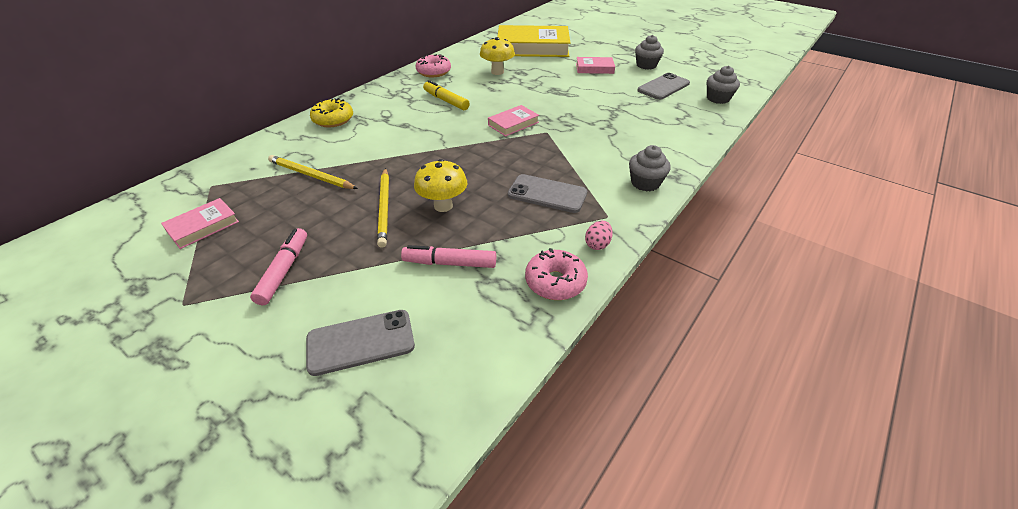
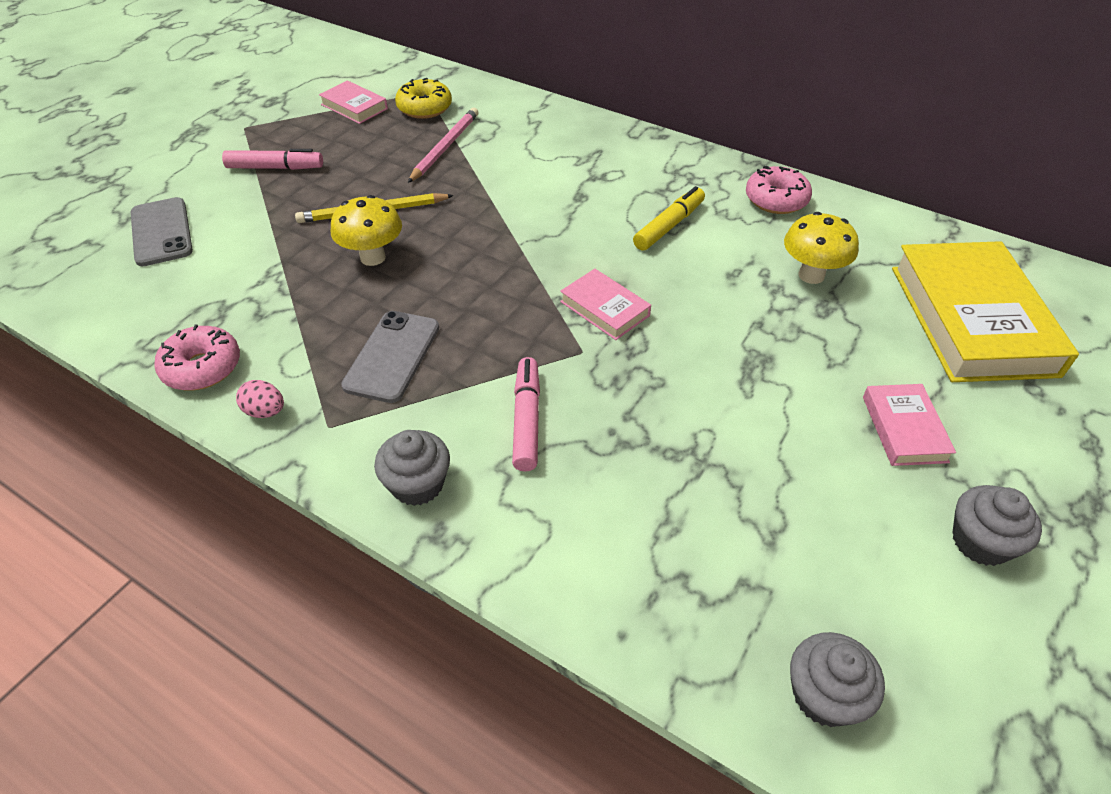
camera: 85 degrees right, 5 degrees up
(311, 175) = (445, 147): yellow pencil -> pink pencil
(333, 120) = (583, 135): yellow donut -> yellow donut (424, 108)
(450, 263) = (259, 275): pink marker -> pink marker (526, 420)
(663, 87) = (851, 566): grey phone -> none

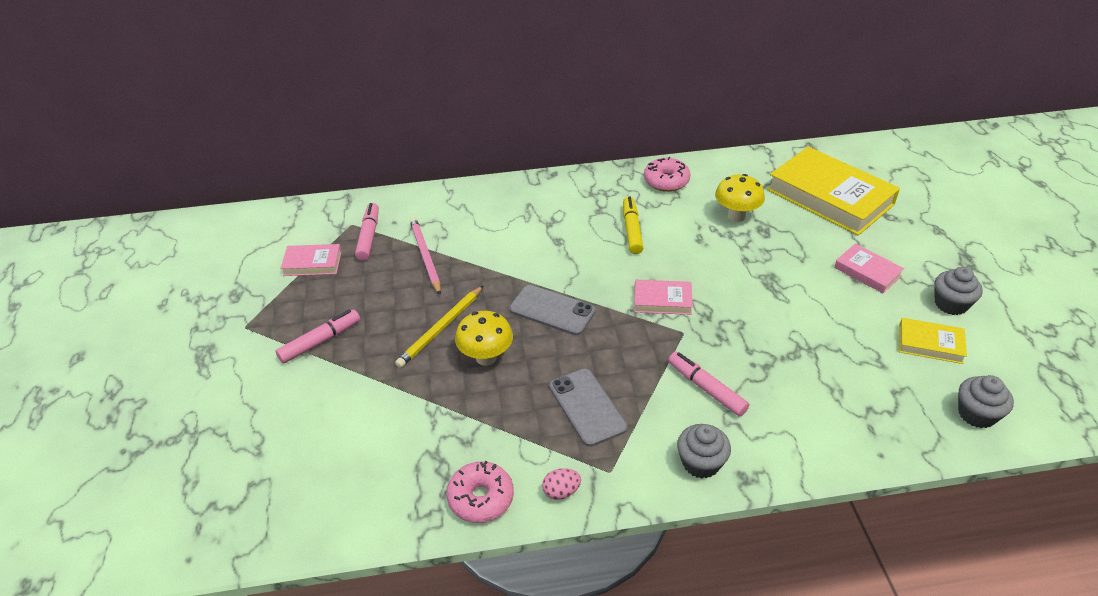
camera: 40 degrees left, 5 degrees down
(161, 232) = (304, 438): grey phone -> grey phone (552, 310)
(424, 108) = (369, 236): yellow donut -> pink marker
(876, 566) = (930, 344): none -> yellow book

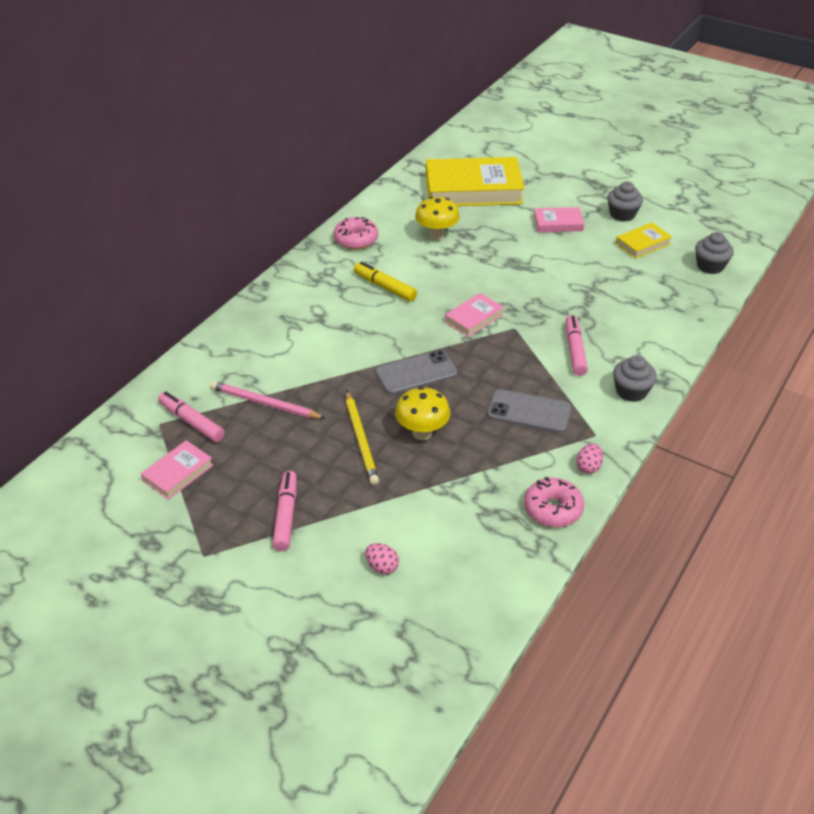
camera: 50 degrees left, 0 degrees up
(313, 428) = (382, 567): none -> pink egg
(706, 388) = (574, 350): pink marker -> pink marker turned 90 degrees clockwise

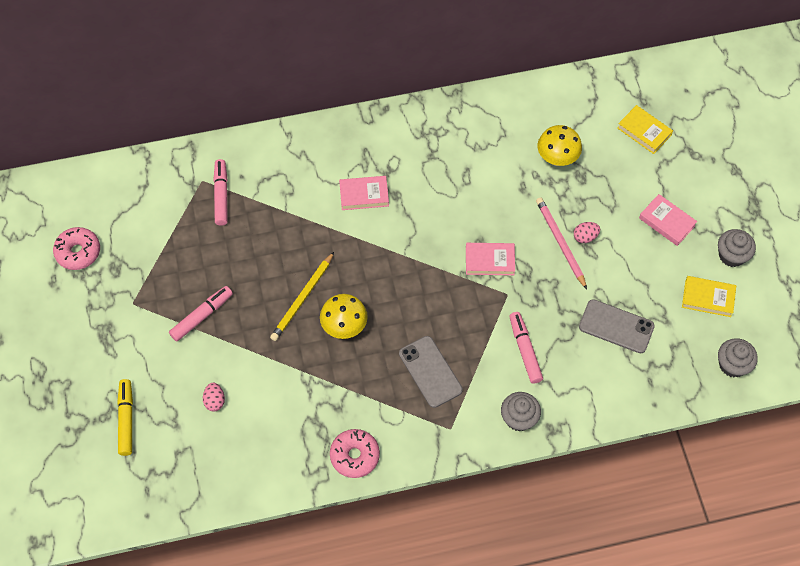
camera: 45 degrees right, 20 degrees up
(178, 473) = (176, 230): pink book -> pink book (364, 195)
(265, 403) = (277, 218): pink pencil -> pink pencil (560, 242)
(356, 240) = (493, 115): pink donut -> pink donut (78, 252)
(385, 287) = (462, 179): yellow marker -> yellow marker (126, 419)
(416, 373) = (396, 275): grey phone -> grey phone (616, 326)
(473, 189) = (644, 131): yellow book -> yellow book, size x0.47
(574, 350) = (525, 350): pink marker -> pink marker turned 60 degrees counterclockwise
(588, 467) = (414, 447): pink egg -> pink egg (585, 237)

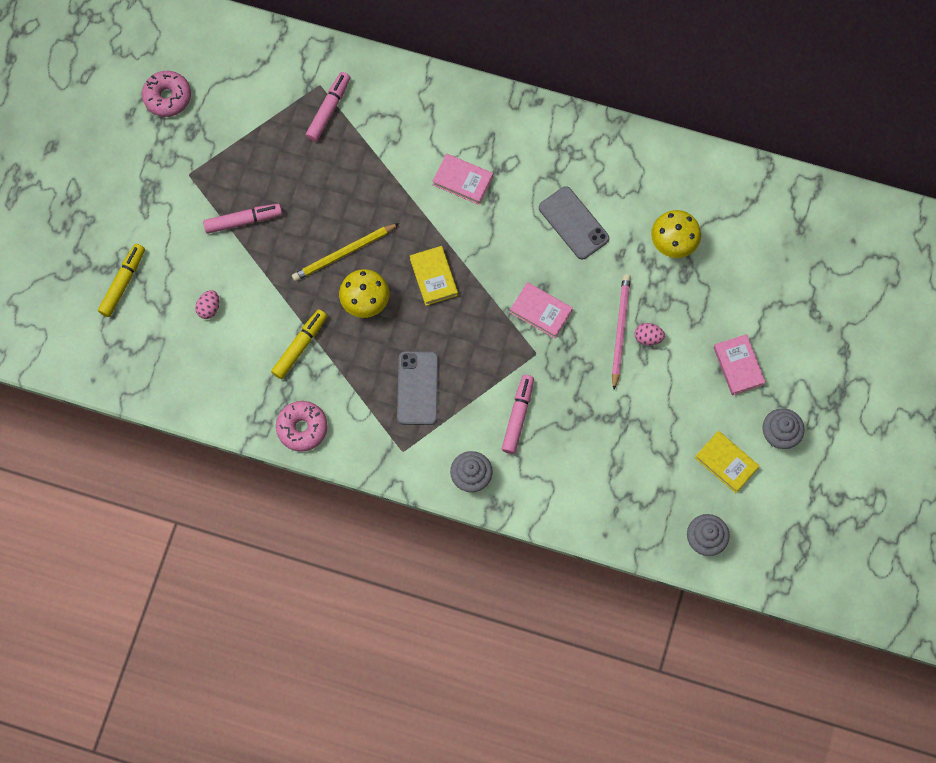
camera: 30 degrees right, 10 degrees up
(311, 390) = (300, 346): none -> yellow marker
(616, 326) = (619, 441): grey phone -> grey phone (573, 223)
(644, 131) = (779, 261): yellow book -> yellow book (433, 277)

